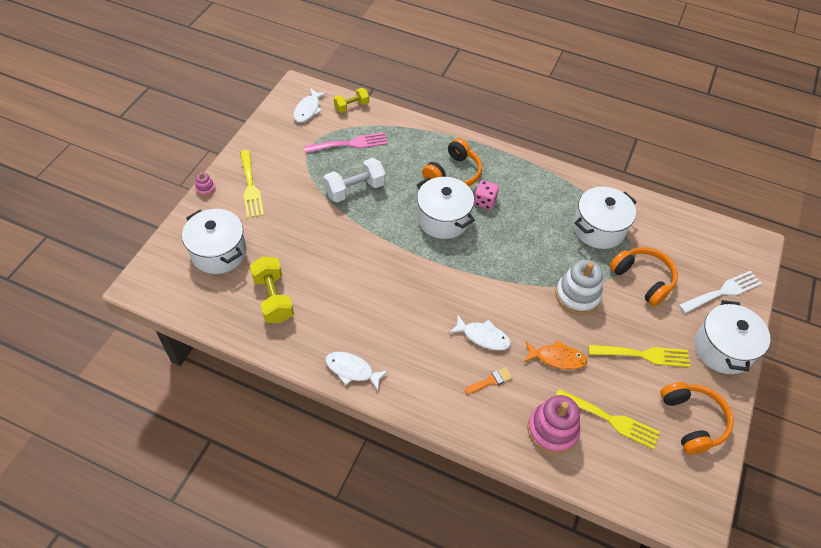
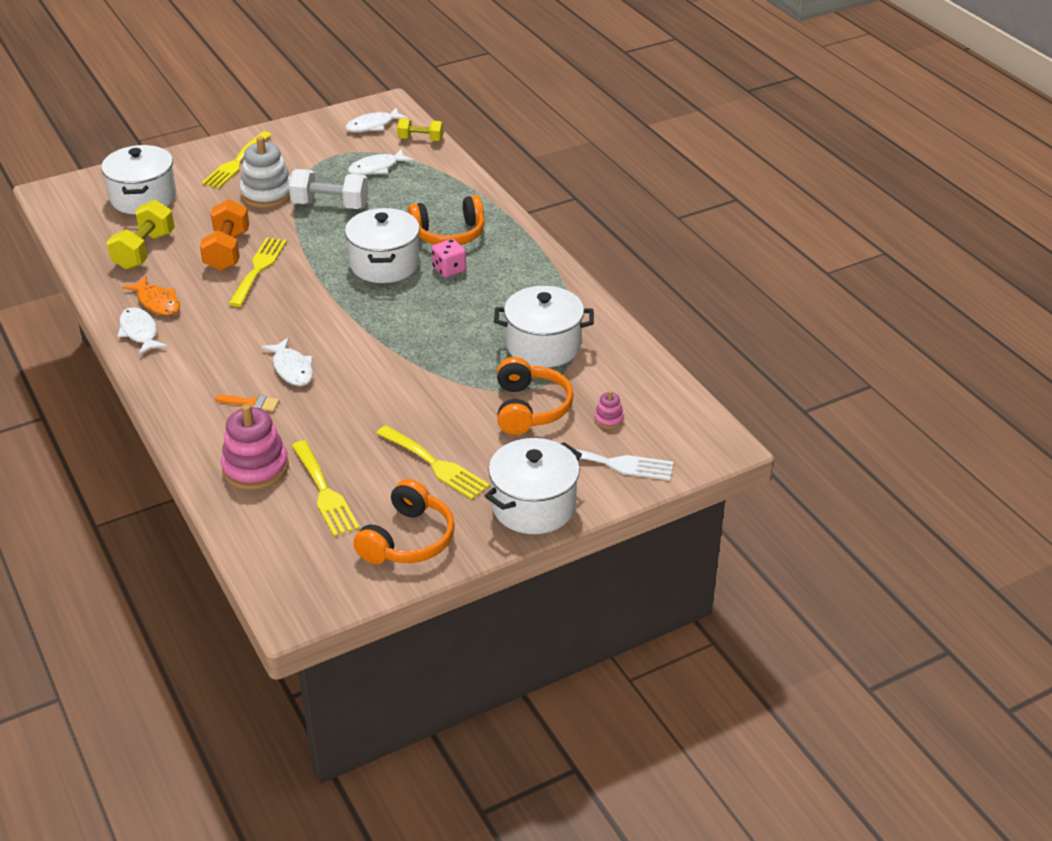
camera: 40 degrees right, 15 degrees down
(205, 189) = (194, 148): pink stacking toy -> pink stacking toy (608, 419)
(331, 265) = (227, 251): none -> orange dumbbell
(350, 144) = (376, 168): pink fork -> white fish
(369, 268) = (259, 268): none -> yellow fork
(557, 358) = (341, 421): orange fish -> orange fish (157, 302)
(577, 295) = (435, 386): white stacking toy -> white stacking toy (267, 194)

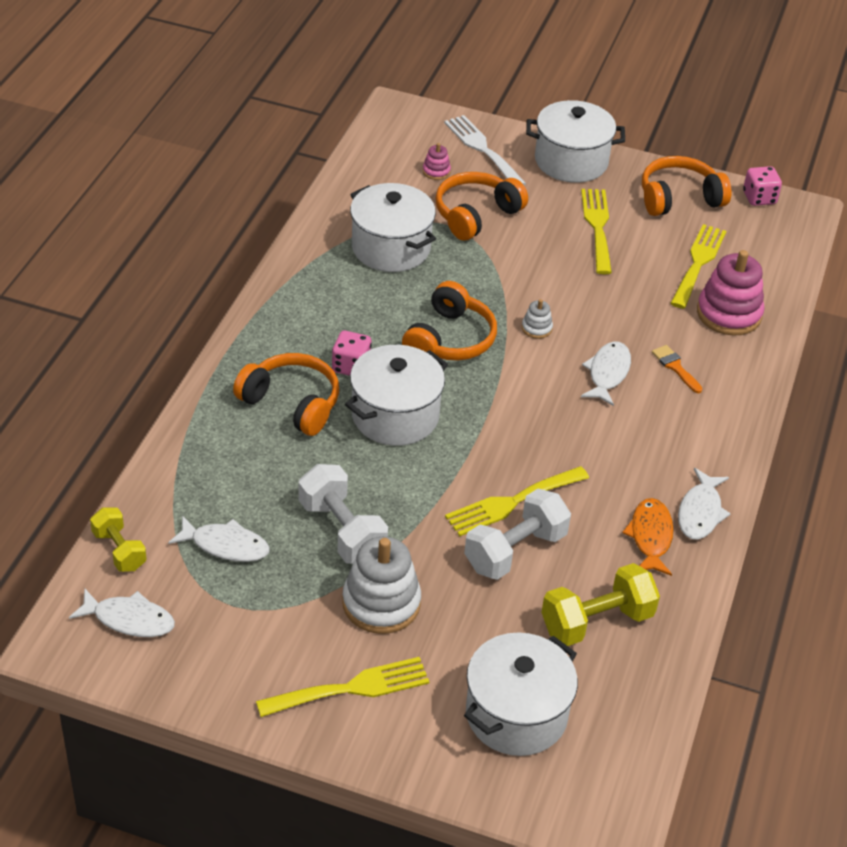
camera: 135 degrees left, 5 degrees up
(227, 251) = (515, 551): orange dumbbell -> white dumbbell
(344, 594) = (759, 198): none -> pink dice
(375, 364) = (536, 328): none -> white stacking toy
(418, 320) = (450, 339): none -> orange headphones

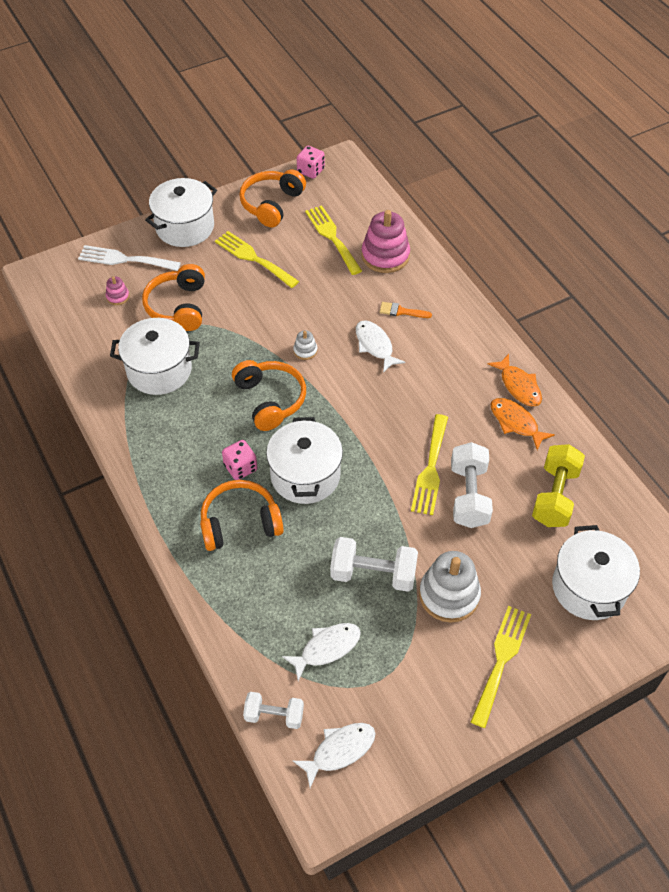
camera: 45 degrees left, 10 degrees up
(119, 550) = (274, 715): yellow dumbbell -> white dumbbell
(700, 512) = (518, 386): white fish -> orange fish

